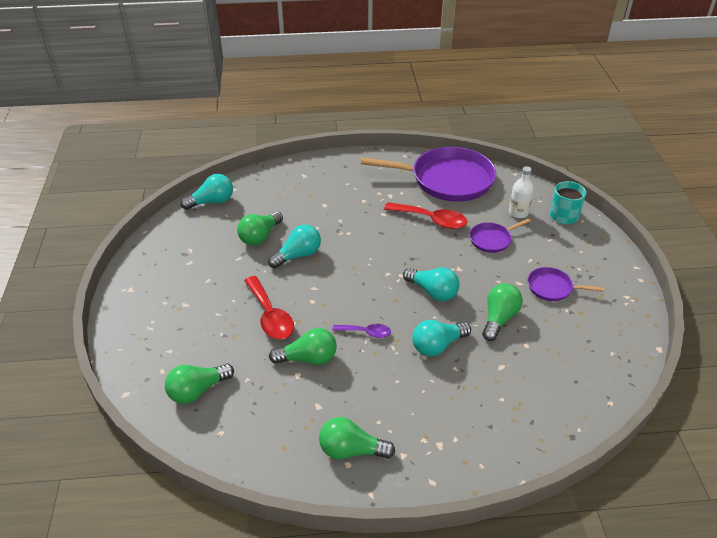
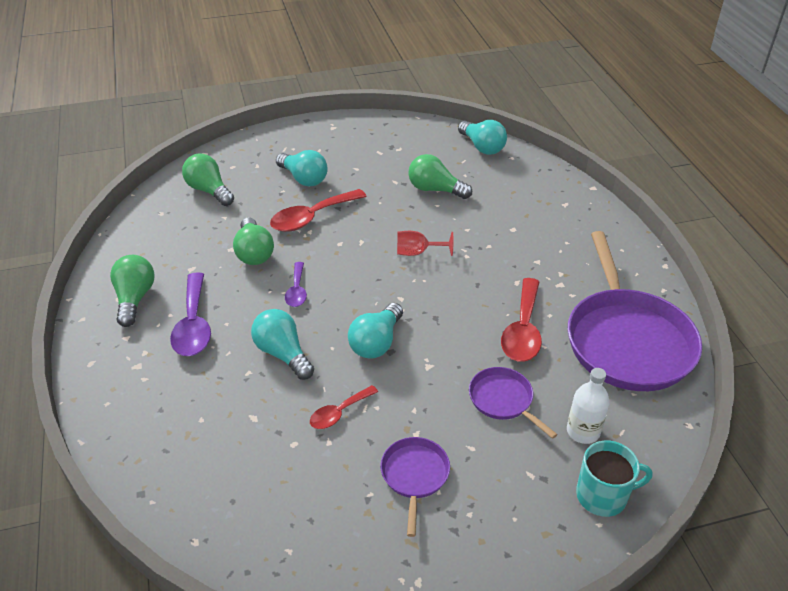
camera: 80 degrees right, 0 degrees up
(298, 255) = (412, 222): turquoise light bulb -> turquoise light bulb (304, 179)
(337, 257) = (417, 252): none -> red goblet
(395, 404) = (193, 325): none -> purple spoon
(499, 318) = (339, 413): green light bulb -> red spoon

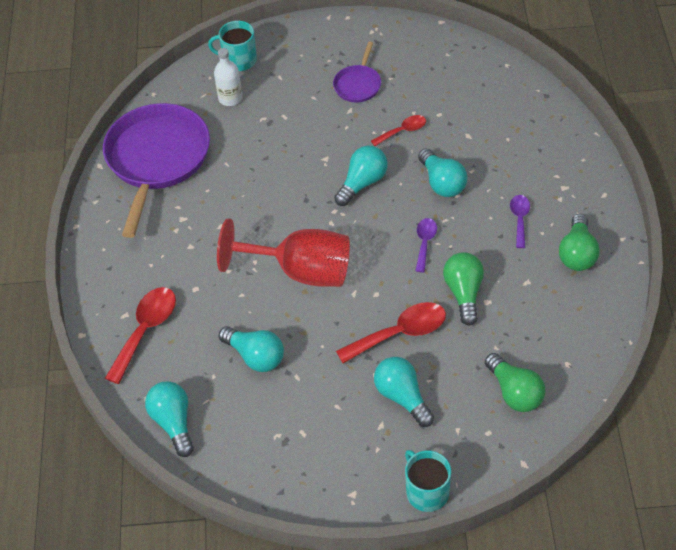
camera: 165 degrees left, 10 degrees up
(193, 325) = (519, 219): purple spoon -> purple spoon, size x0.58
(278, 133) = (426, 492): none -> turquoise mug
(417, 252) = (301, 271): red goblet -> red goblet, size x2.22
(435, 189) = (255, 356): green light bulb -> turquoise light bulb
(503, 400) = (277, 126): purple pan -> none
(523, 330) = (237, 179): red spoon -> red spoon (146, 330)

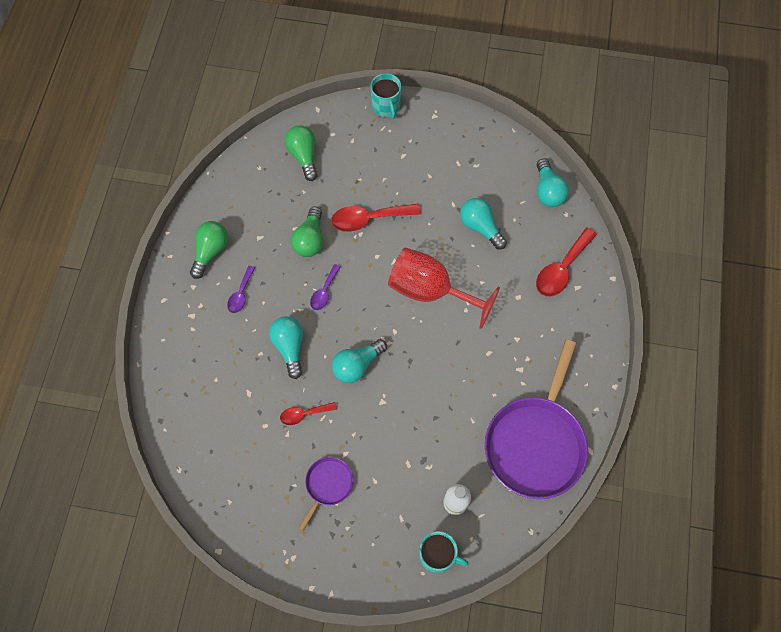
camera: 170 degrees left, 15 degrees up
(402, 397) = (382, 171): turquoise light bulb -> none

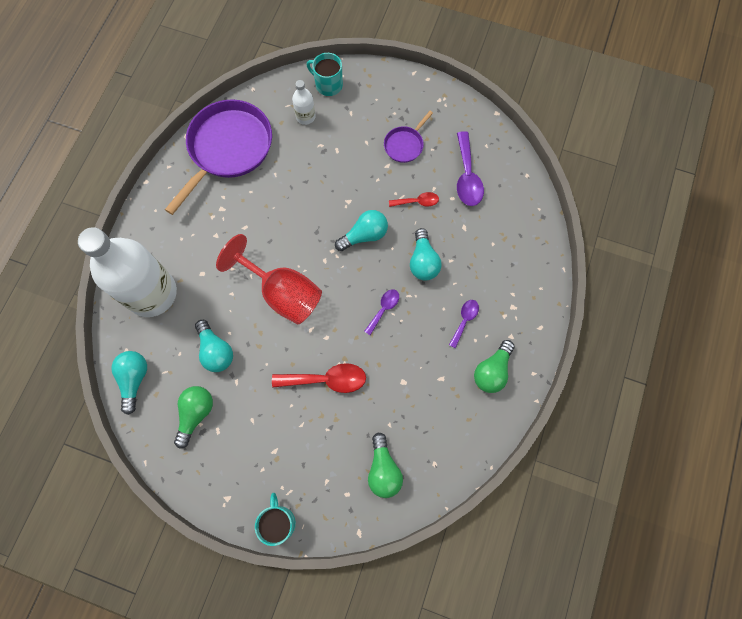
camera: 170 degrees left, 5 degrees up
(249, 455) = (467, 177): none -> purple spoon
(310, 240) = (390, 366): green light bulb -> green light bulb (196, 414)
(561, 269) = (152, 293): red spoon -> white bottle

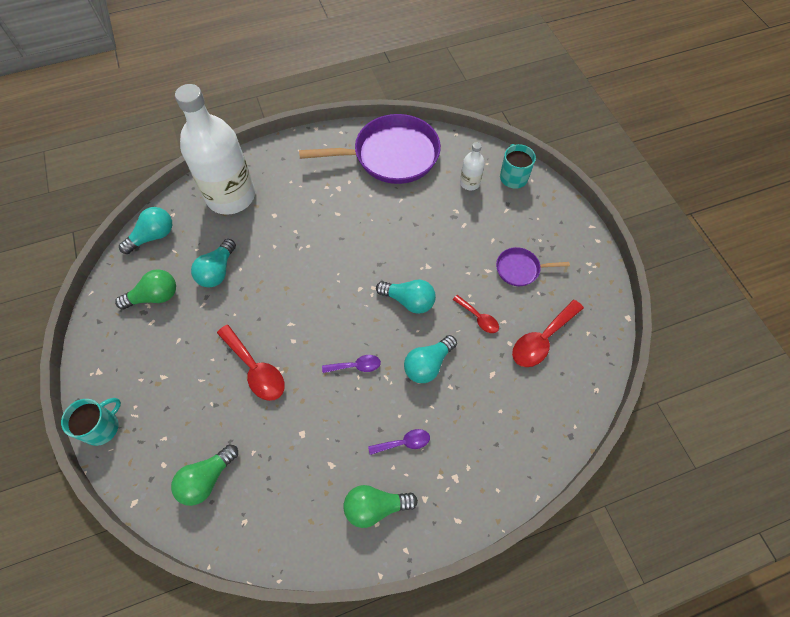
camera: 50 degrees right, 10 degrees down
(282, 293) = (304, 280): red goblet -> none
(467, 177) = (542, 340): purple spoon -> red spoon

